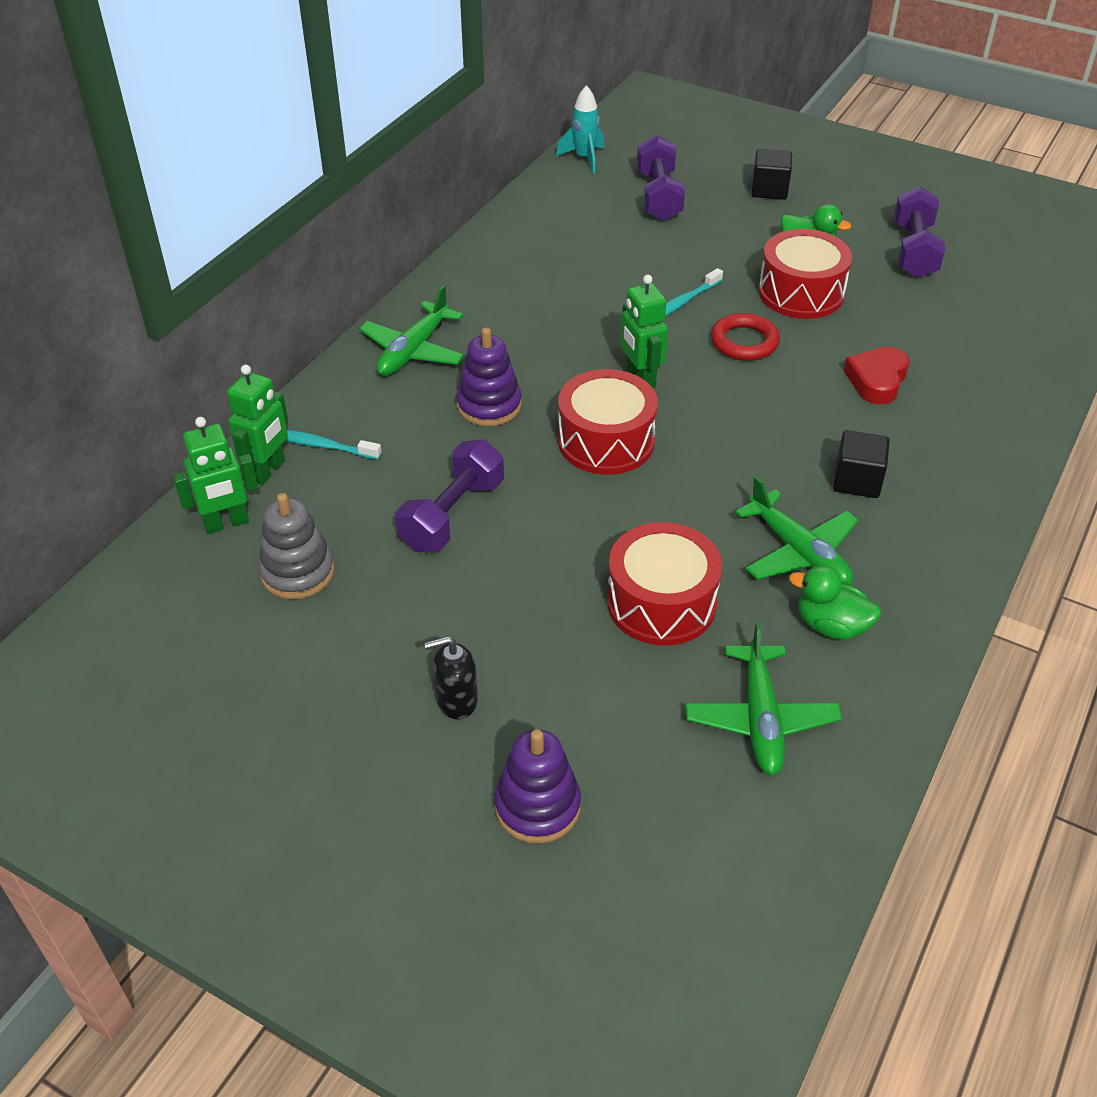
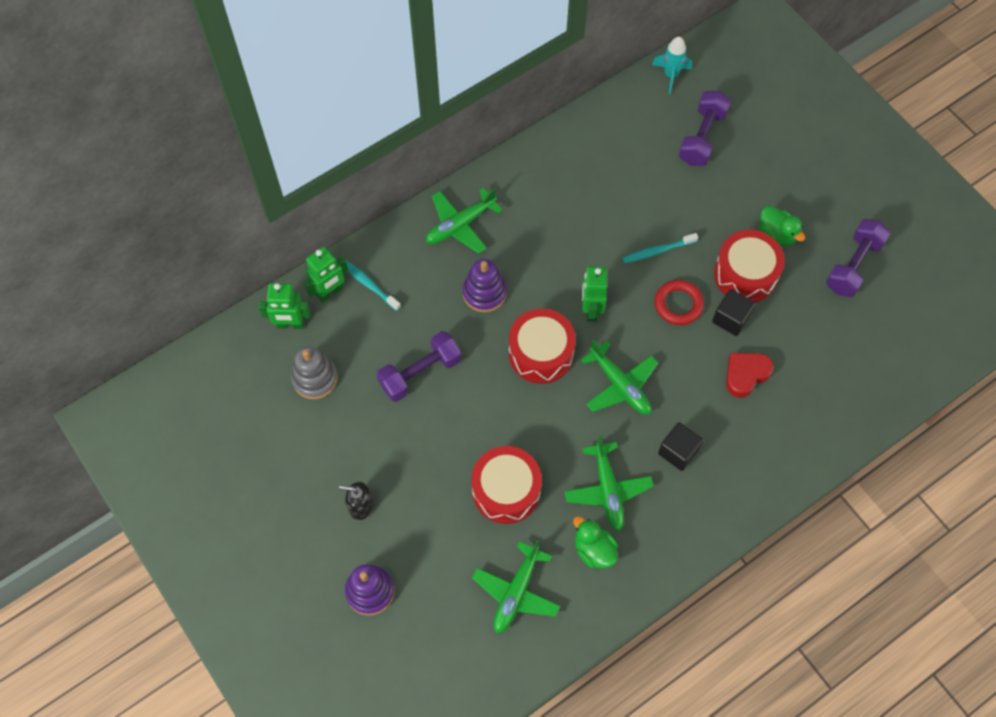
camera: 25 degrees right, 20 degrees up
(732, 440) = (620, 385): none -> green plane
(769, 190) = (787, 161): black cube -> black cube (731, 319)

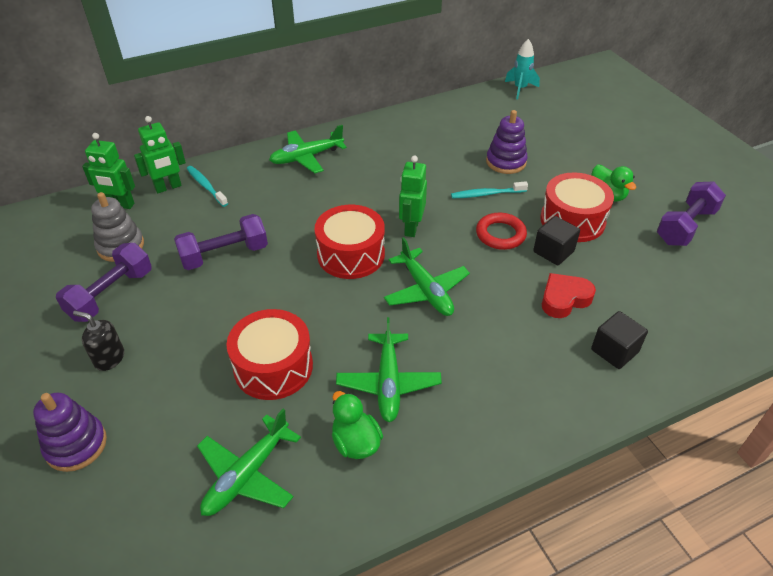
camera: 10 degrees right, 20 degrees down
(484, 293) = (311, 204): purple stacking toy -> purple stacking toy (506, 162)
(678, 451) = (478, 357): black cube -> black cube (614, 351)
(702, 137) = (542, 126): purple dumbbell -> purple dumbbell (111, 294)

